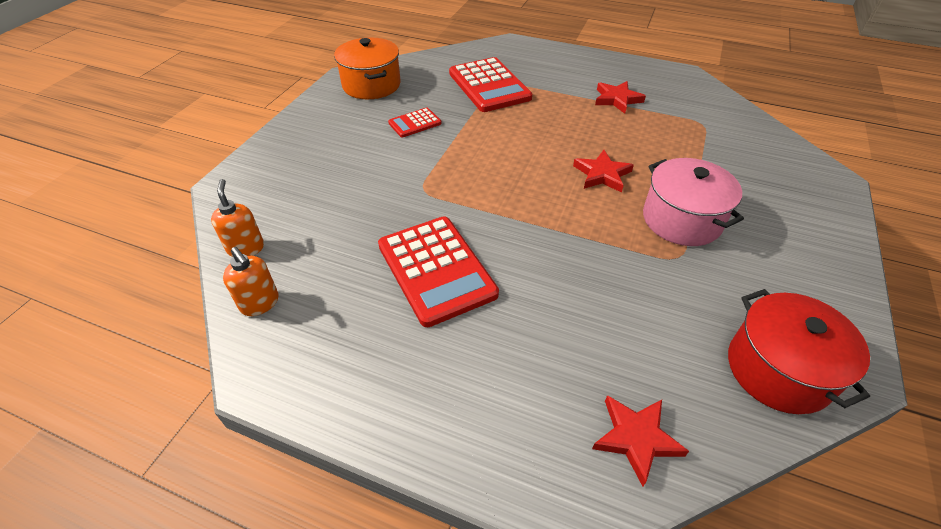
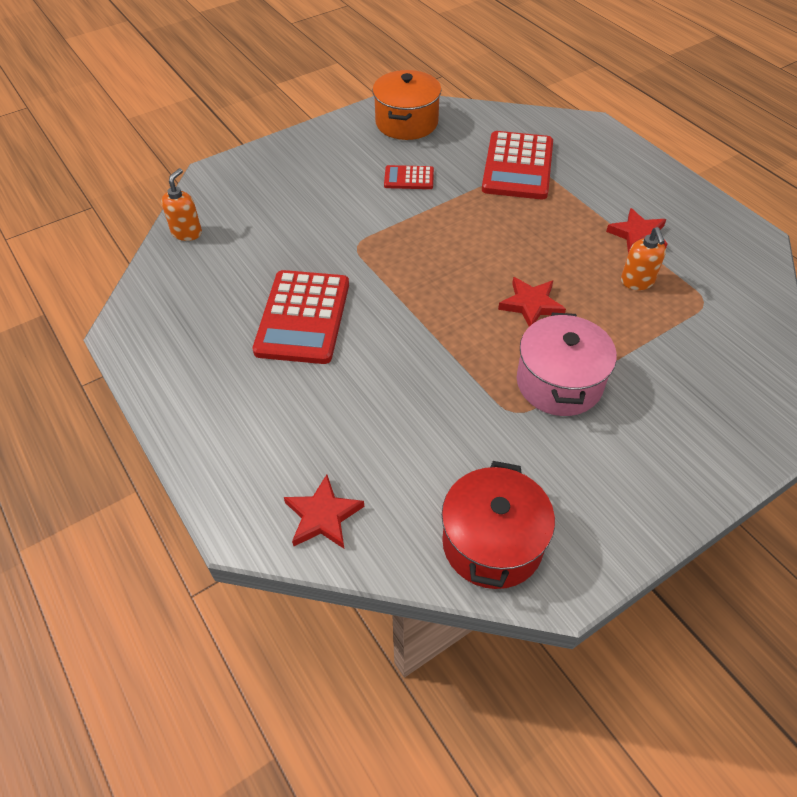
camera: 35 degrees right, 5 degrees up
(260, 303) = (163, 280): orange soap dispenser -> orange soap dispenser (637, 282)

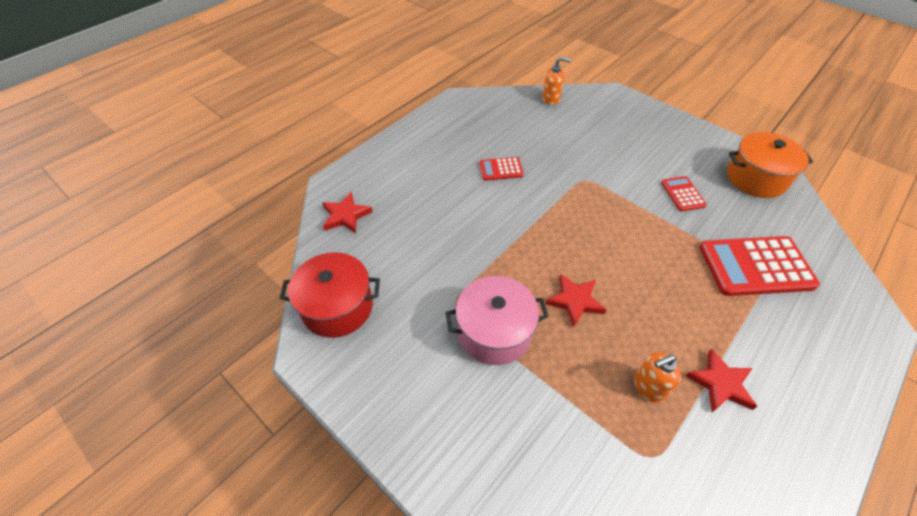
camera: 75 degrees right, 0 degrees up
(303, 317) = (501, 169): red calculator -> red calculator, size x0.50

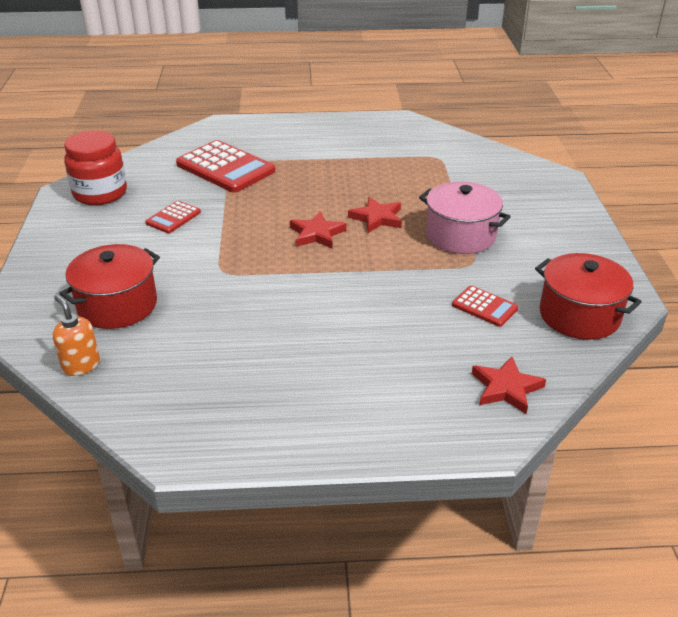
camera: 135 degrees left, 15 degrees down
(501, 169) = (279, 329): red calculator -> red calculator (484, 307)
(592, 128) = (117, 305): none -> red pot
(648, 387) = (397, 171): orange soap dispenser -> none
(720, 383) = (354, 154): red star -> red star (317, 234)
(756, 178) = (100, 193): orange pot -> red jar

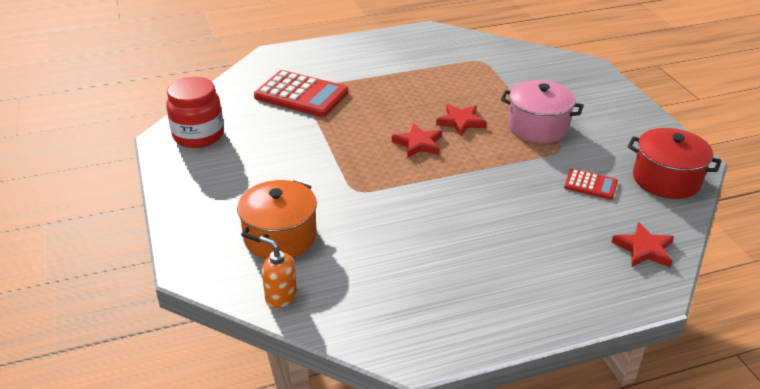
camera: 15 degrees left, 0 degrees up
(117, 305) = (280, 237): red pot -> orange pot
(173, 218) = (281, 148): red calculator -> none

